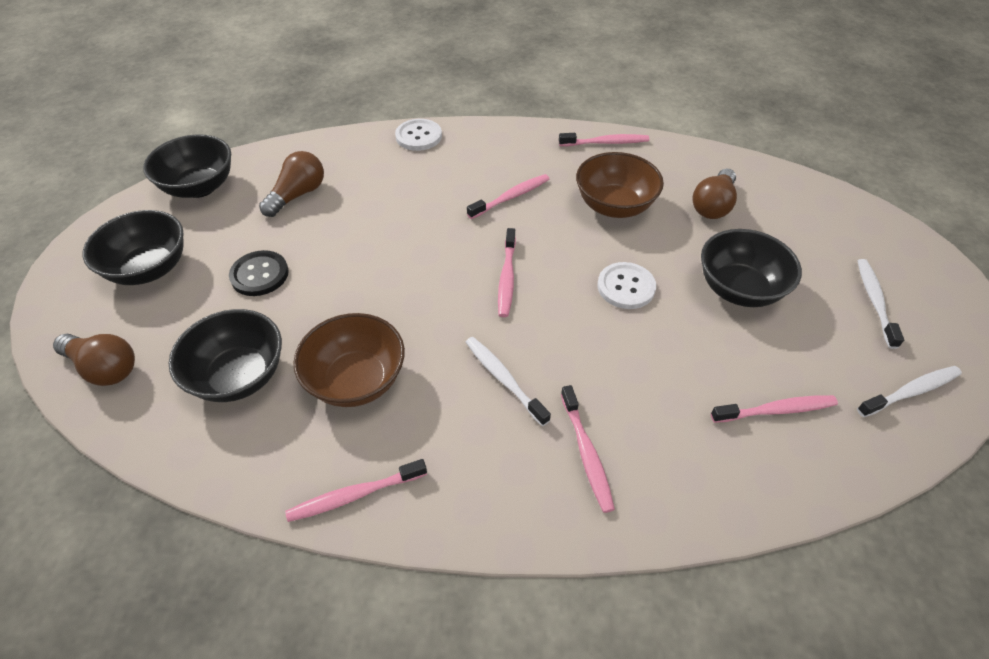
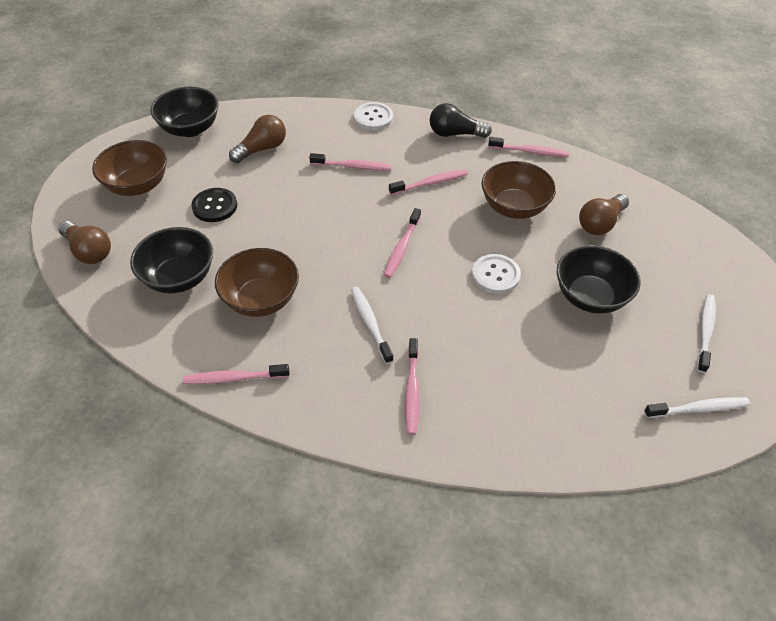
camera: 15 degrees right, 0 degrees up
(149, 268) = (137, 185): black bowl -> brown bowl
(517, 138) = (455, 134): none -> black light bulb
(776, 410) = (576, 396): pink toothbrush -> pink toothbrush (353, 166)

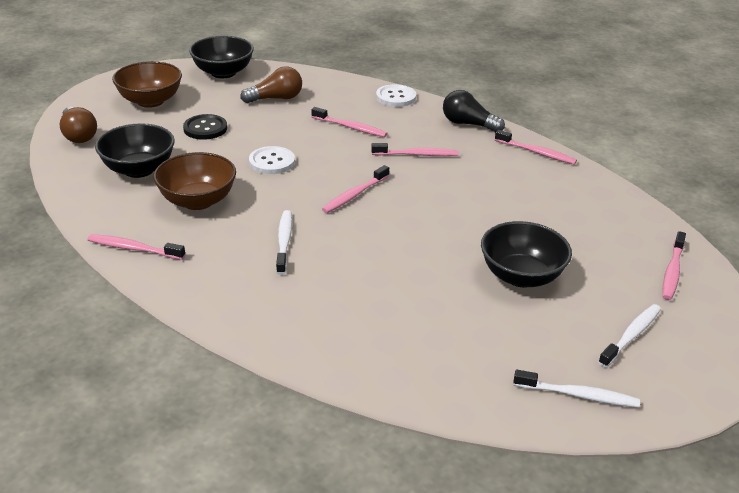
camera: 20 degrees right, 15 degrees down
(412, 391) = (287, 300): pink toothbrush -> pink toothbrush (672, 271)
(495, 275) = (433, 236): white button -> white button (272, 162)
(514, 207) = (489, 190): brown bowl -> none
(600, 223) = (573, 222): brown light bulb -> none

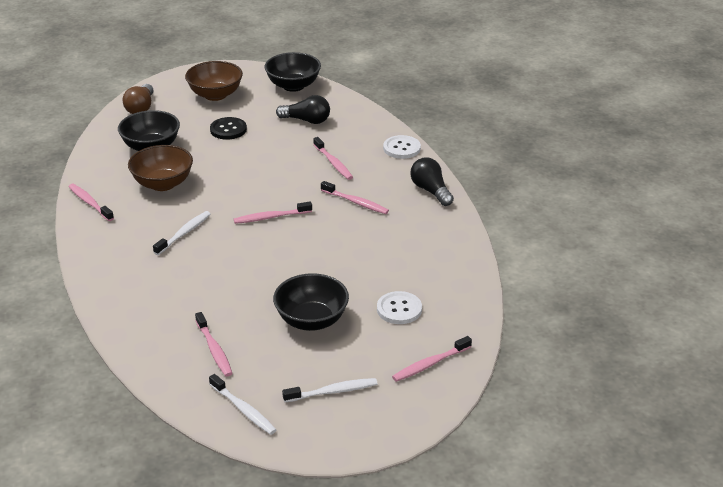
camera: 35 degrees right, 0 degrees up
(272, 162) = (244, 171): white button -> white button (399, 309)
(276, 98) = (306, 120): brown light bulb -> black light bulb
(536, 152) = (455, 234): pink toothbrush -> pink toothbrush (214, 349)

